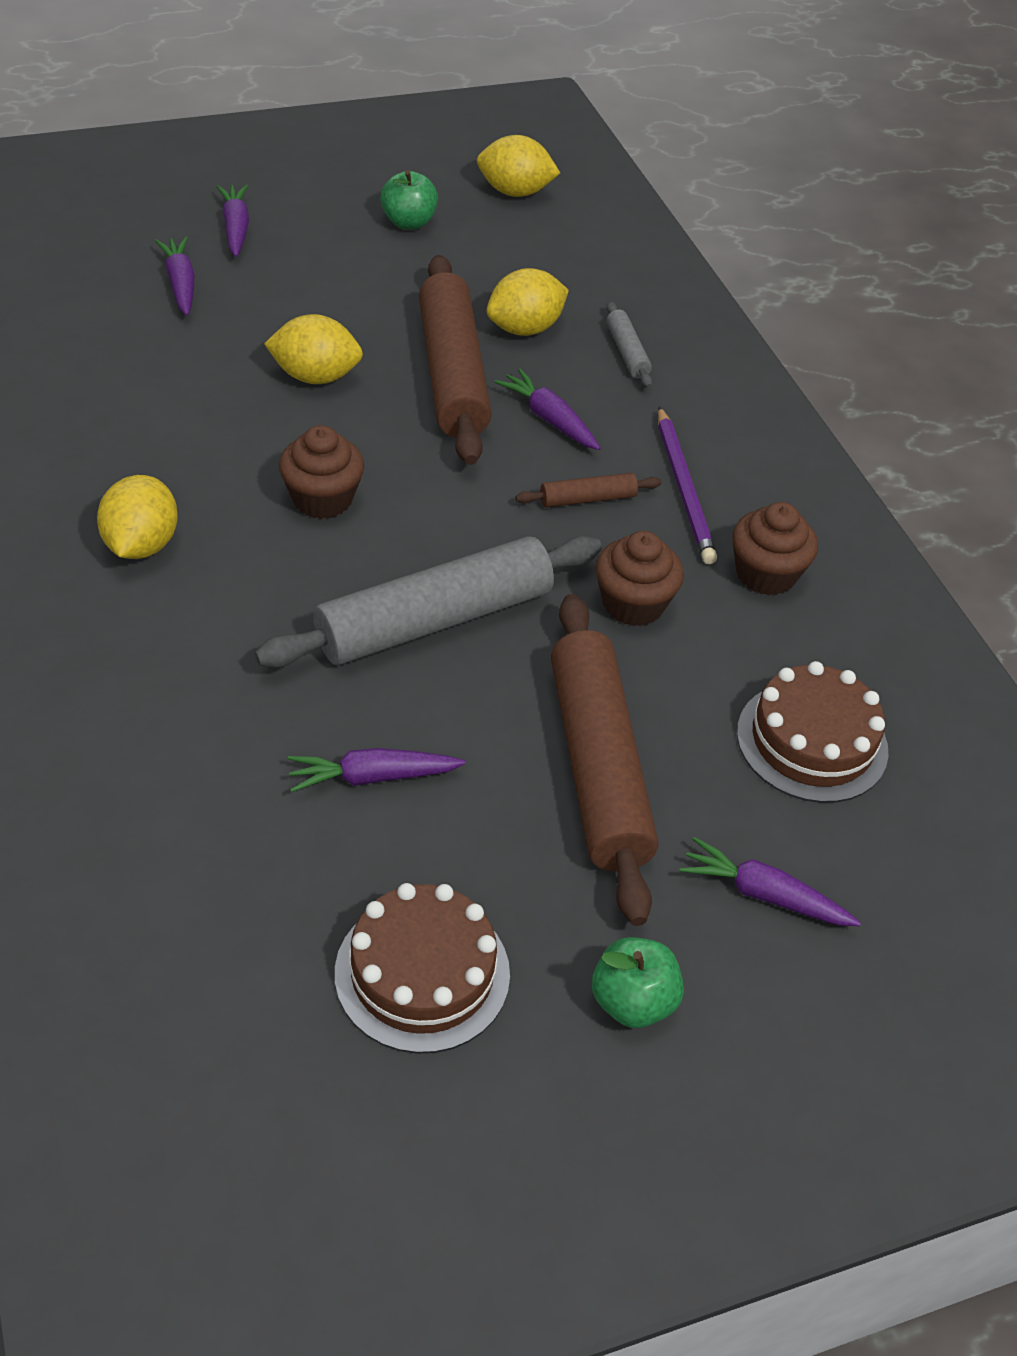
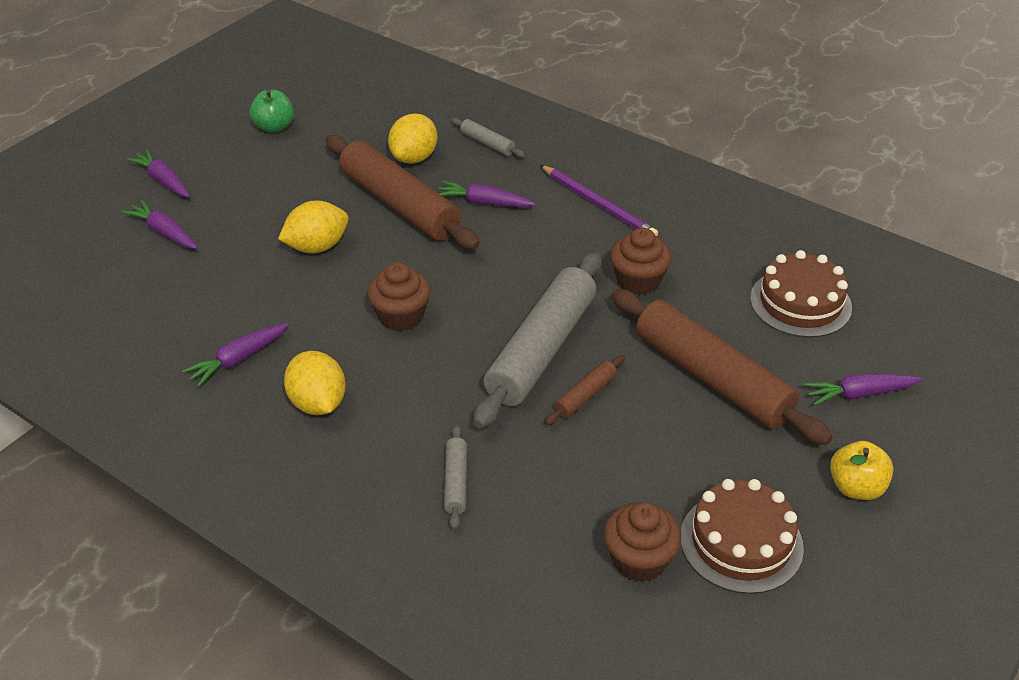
camera: 30 degrees left, 5 degrees down
(188, 710) = (455, 482): none -> grey rolling pin
(372, 777) = (602, 455): purple carrot -> purple carrot (238, 359)
(515, 192) = (321, 80): yellow lemon -> none
(587, 499) = (553, 237): brown rolling pin -> brown rolling pin (585, 396)
(632, 1001) = (856, 487): green apple -> yellow apple
(765, 574) = (688, 228): brown cupcake -> brown cupcake (639, 560)

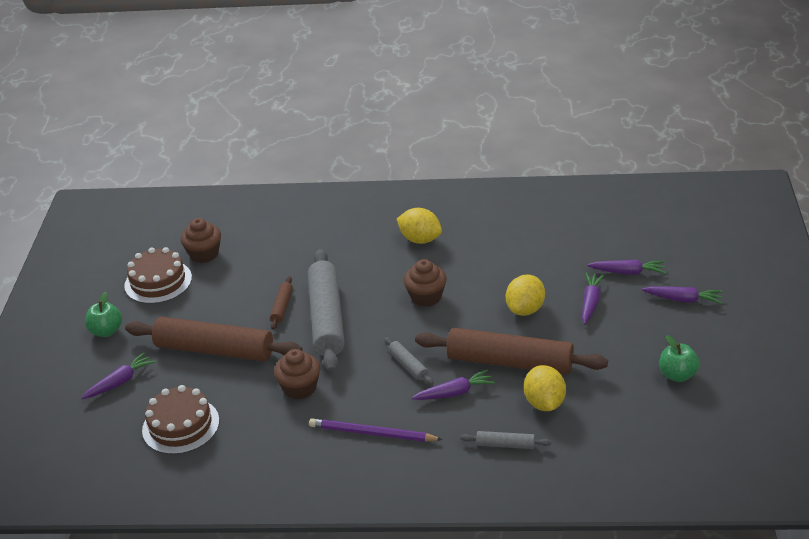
camera: 150 degrees right, 5 degrees down
(238, 359) = (486, 237): purple carrot -> purple carrot (590, 302)
(455, 482) = (316, 242): grey rolling pin -> grey rolling pin (408, 365)
(856, 487) = (106, 331): yellow apple -> green apple

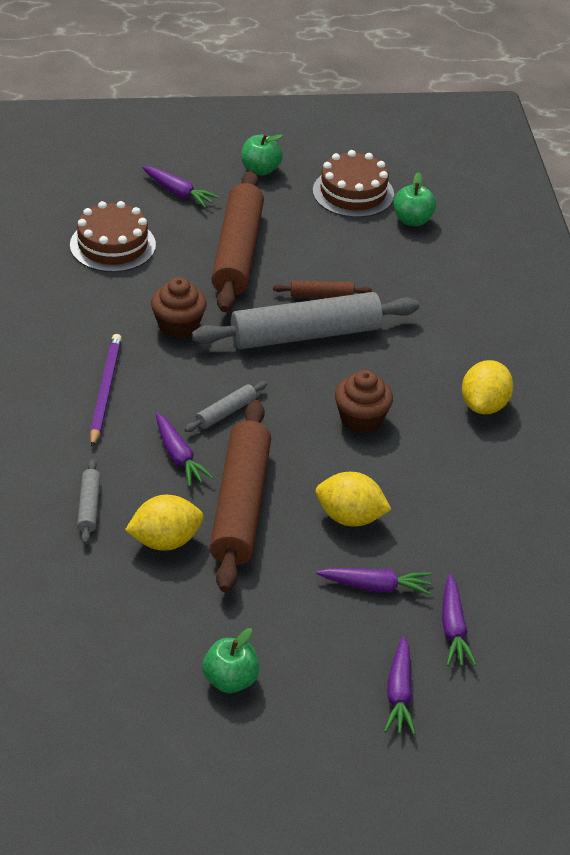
camera: 75 degrees right, 5 degrees up
(204, 254) = (412, 220): brown cupcake -> green apple

